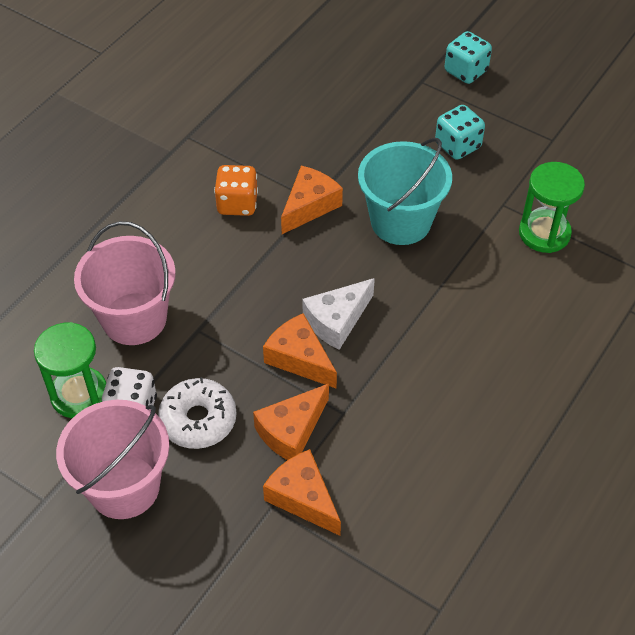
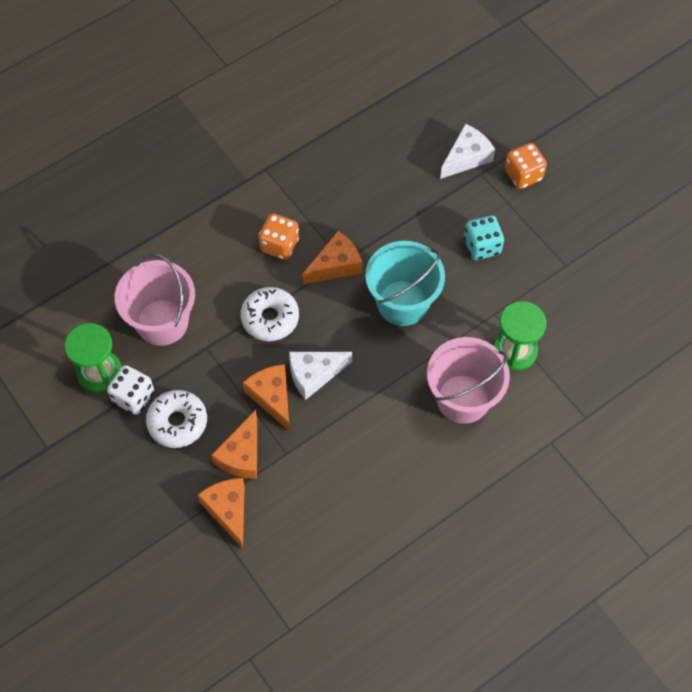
camera: 20 degrees right, 10 degrees up
(124, 487) = (105, 457): pink bucket -> pink bucket (463, 399)
(259, 278) = (270, 318): none -> white donut
(291, 431) = (241, 455): orange cheese -> orange cheese turned 45 degrees counterclockwise
(400, 71) = (466, 157): none -> white cheese
(466, 71) = (523, 175): turquoise dice -> orange dice

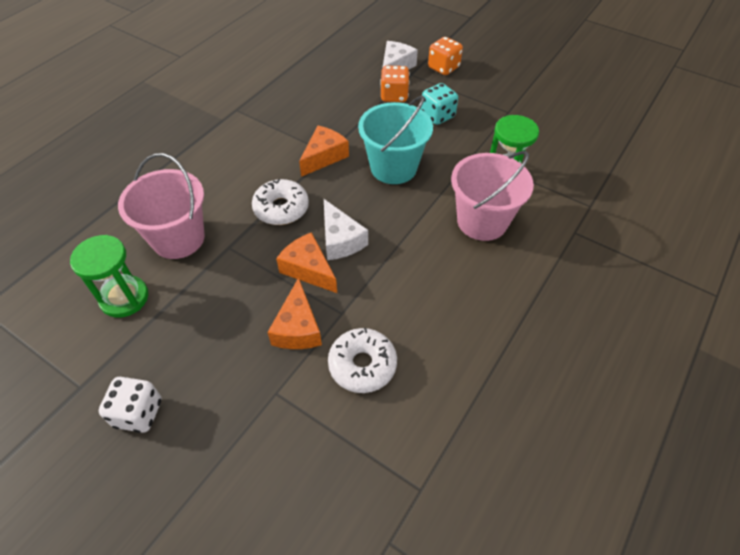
camera: 20 degrees left, 10 degrees down
(133, 397) = (167, 309): white dice -> white dice (138, 413)
(177, 422) = (220, 318): white donut -> white donut (362, 365)
(228, 510) = (303, 385): orange cheese -> none
(279, 245) = (269, 155): orange dice -> orange dice (394, 96)
(314, 374) = (340, 240): white cheese -> white cheese turned 75 degrees counterclockwise

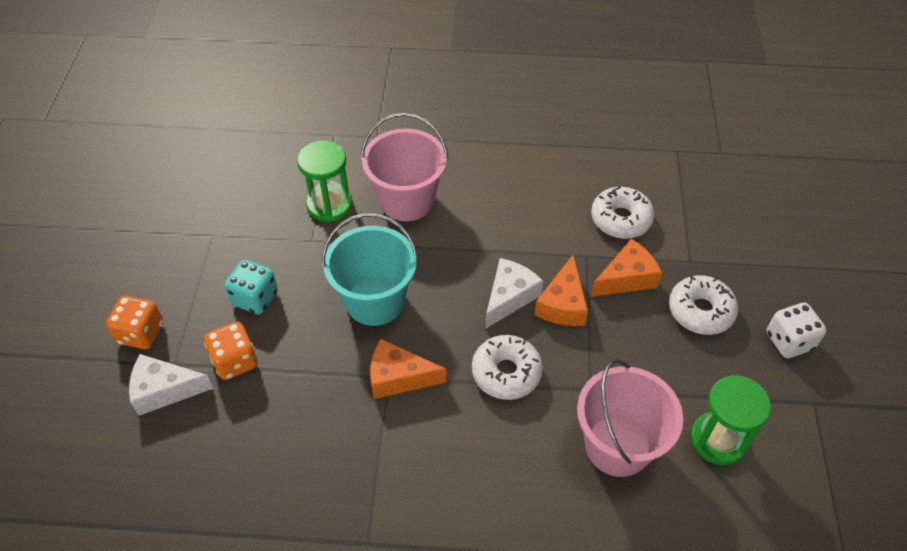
camera: 120 degrees left, 0 degrees up
(223, 363) = (700, 311): none -> white donut

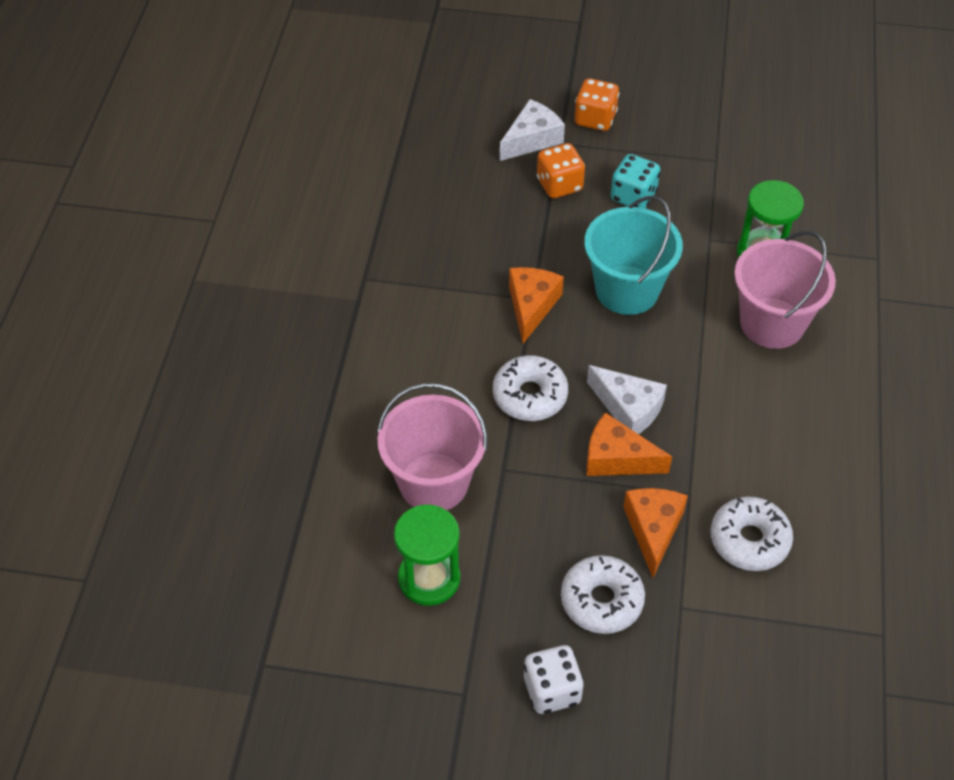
camera: 95 degrees right, 0 degrees up
(164, 390) = (532, 139): white cheese -> white cheese turned 45 degrees clockwise
(626, 278) = (653, 530): orange cheese -> orange cheese turned 150 degrees counterclockwise

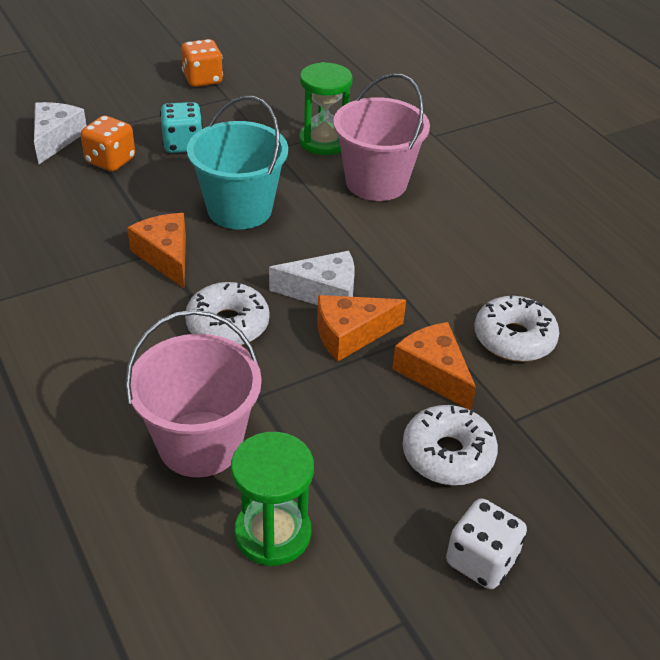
camera: 40 degrees left, 10 degrees down
(595, 119) = (101, 106): orange dice -> orange dice (202, 79)

